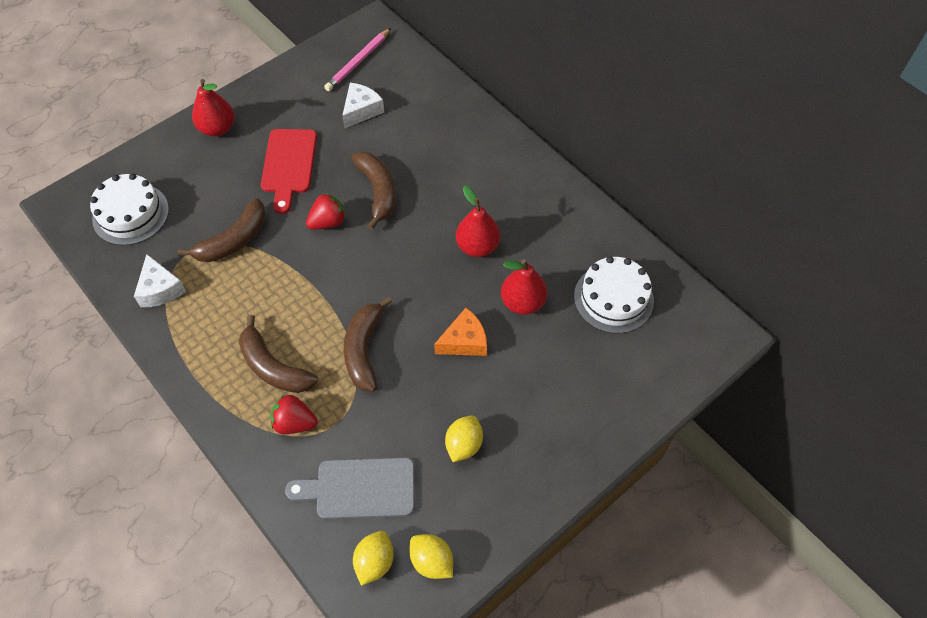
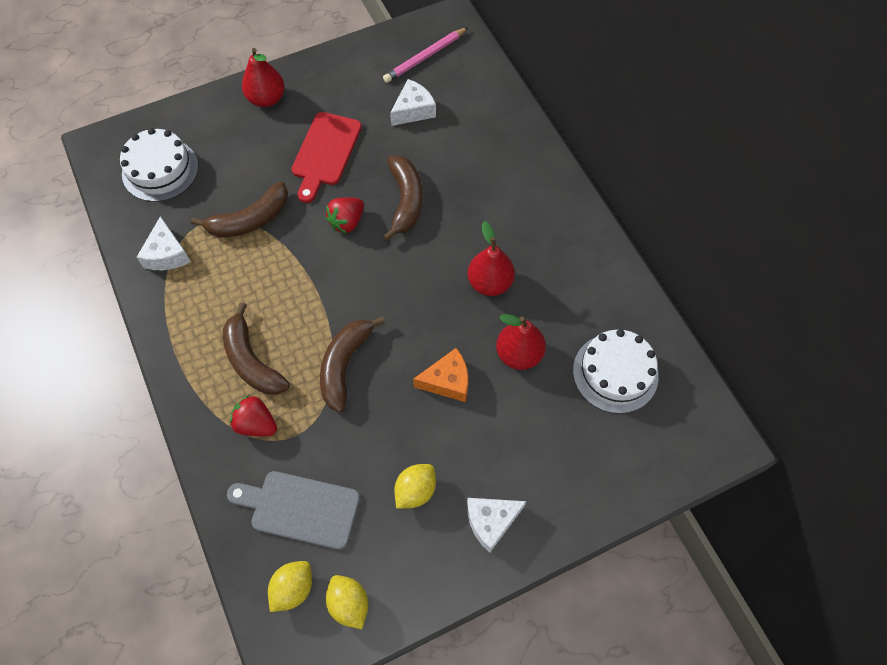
camera: 15 degrees right, 5 degrees up
(328, 222) = (347, 222): red strawberry -> red strawberry turned 150 degrees clockwise
(541, 454) = (491, 521): none -> white cheese

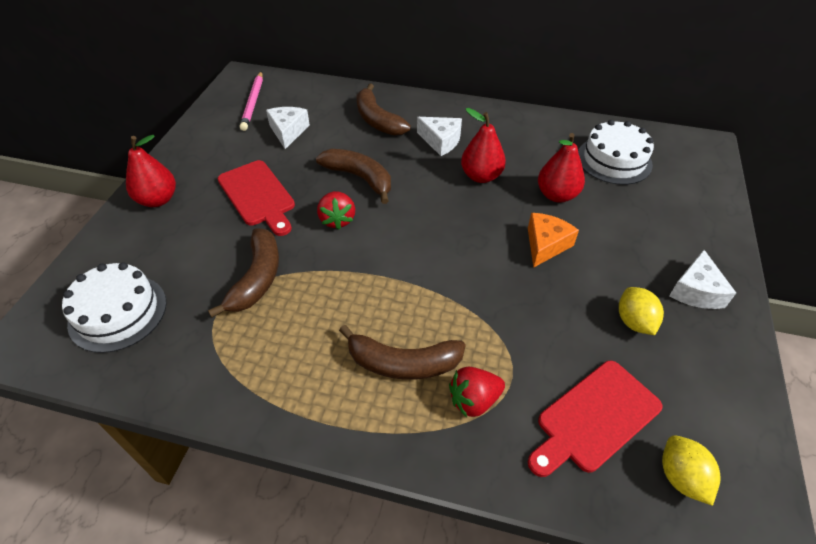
camera: 50 degrees left, 15 degrees down
(167, 254) = (213, 362): white cheese -> white cheese (441, 141)
(300, 508) = (594, 418): grey cutting board -> red cutting board
(344, 365) = (472, 299): brown banana -> brown banana (377, 120)
(349, 603) = (723, 437): yellow lemon -> none

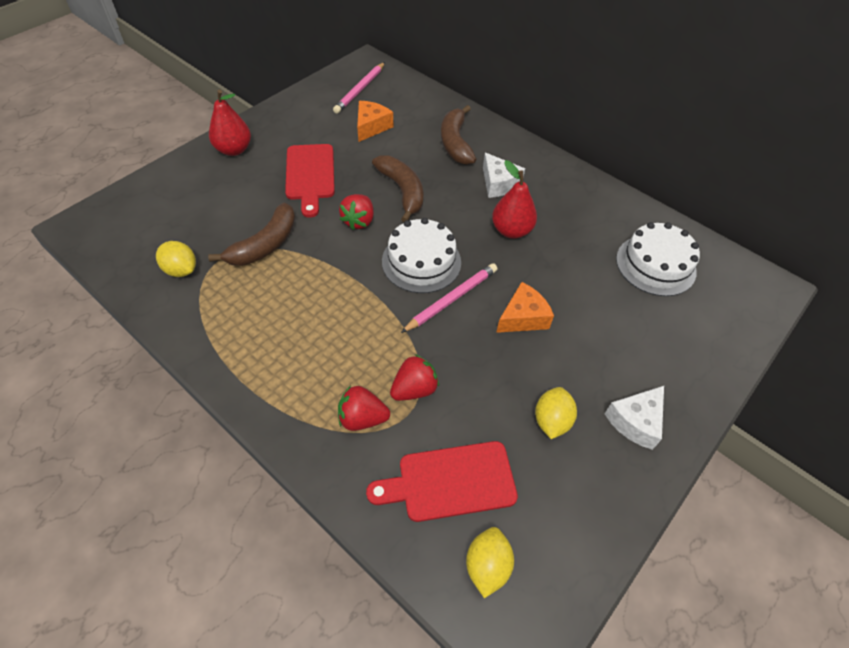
camera: 25 degrees right, 5 degrees up
(118, 312) = (153, 229): white cake -> white cake (421, 261)
(180, 340) = (181, 270): none -> yellow lemon
(288, 132) = (371, 127): white cheese -> orange cheese
(403, 363) = (328, 362): brown banana -> none
(474, 255) = (451, 299): none -> pink pencil
(501, 350) = (414, 389): none -> red strawberry
(557, 195) = (570, 276): red pear -> none

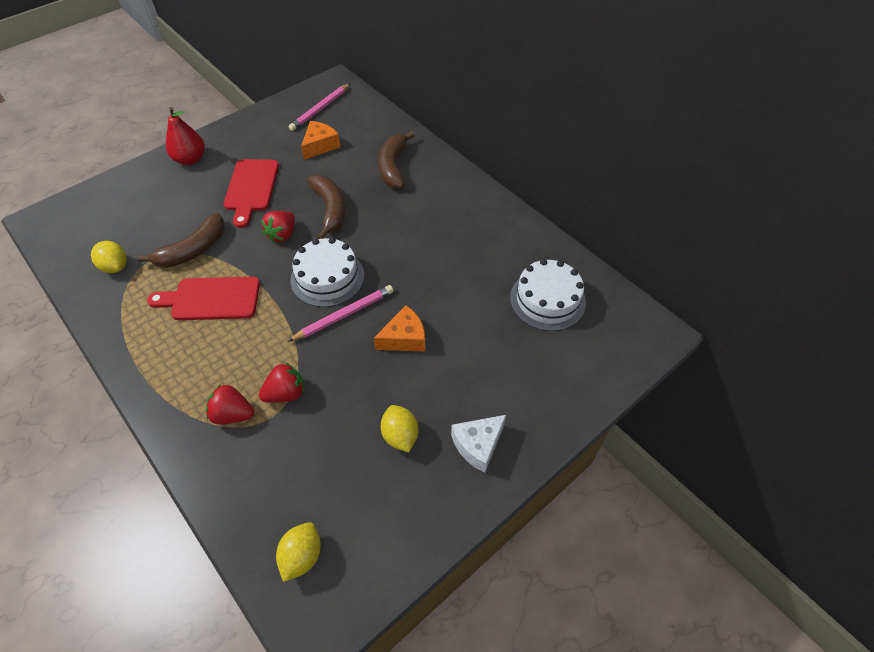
camera: 10 degrees right, 0 degrees up
(450, 482) = (292, 479): red cutting board -> red cutting board (211, 299)
(498, 183) = (422, 209): white cheese -> none
(511, 230) = (419, 255): red pear -> none
(551, 420) = (400, 435): yellow lemon -> yellow lemon turned 45 degrees counterclockwise

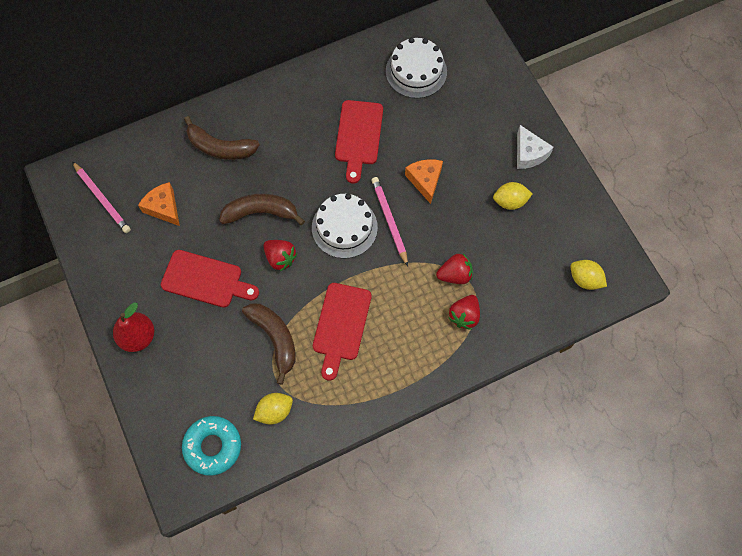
camera: 75 degrees left, 15 degrees up
(82, 231) = (213, 446): none -> turquoise donut
(286, 393) = (455, 275): red strawberry -> red strawberry turned 90 degrees clockwise
(442, 266) = (358, 136): none -> red cutting board

